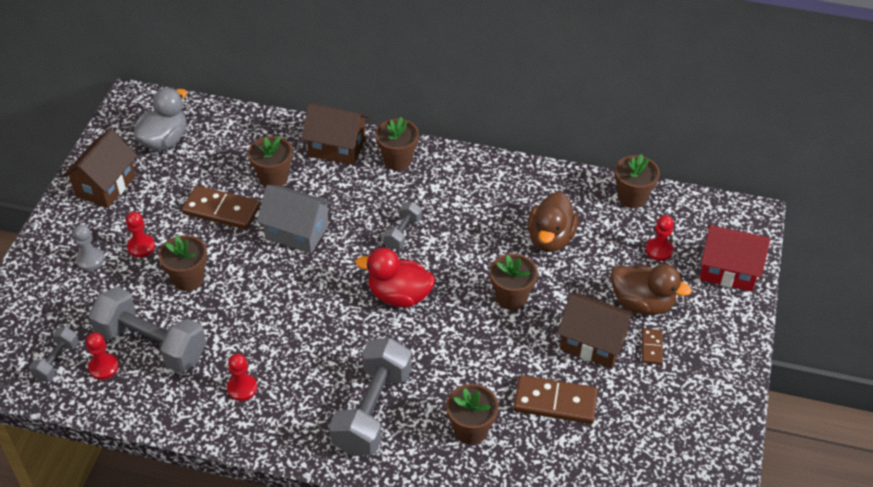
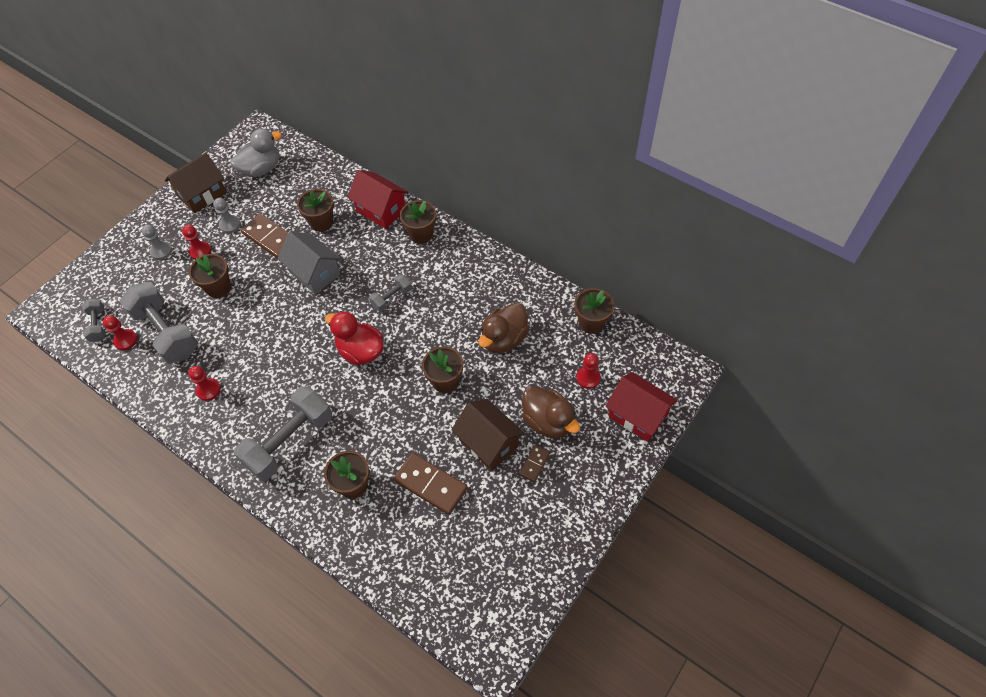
camera: 25 degrees right, 10 degrees up
(57, 361) = (98, 325): grey dumbbell -> grey dumbbell turned 60 degrees counterclockwise
(161, 209) = (230, 225): none -> grey pawn
(337, 147) = (381, 210): brown house -> red house

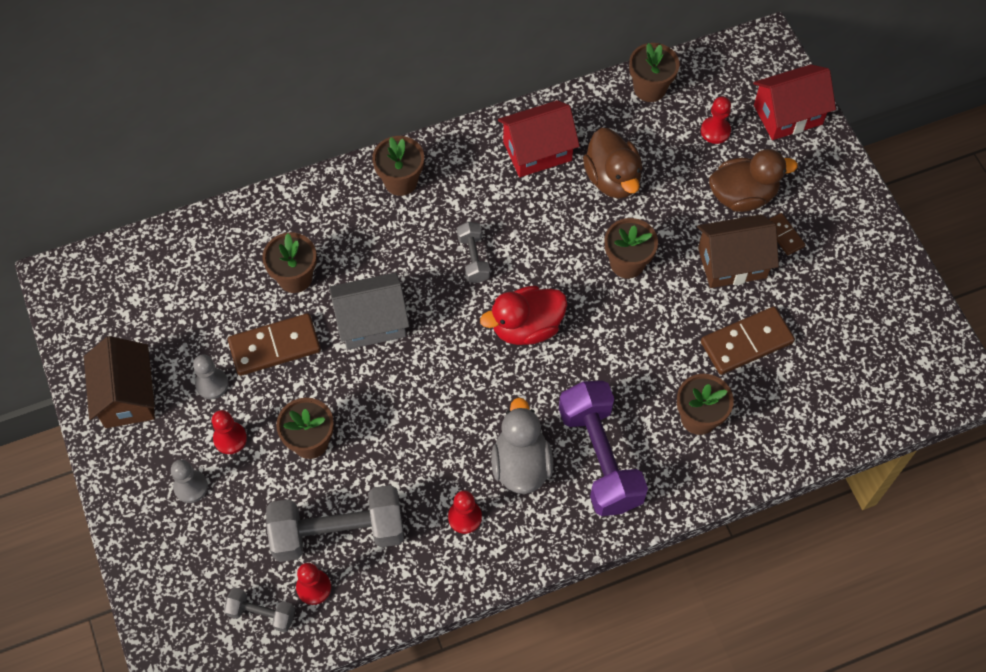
camera: 60 degrees left, 5 degrees up
(261, 169) = (141, 305): grey duck -> grey duck (521, 464)
(290, 442) = (600, 458): grey dumbbell -> purple dumbbell
(381, 210) = (328, 204): red house -> red house (537, 151)

